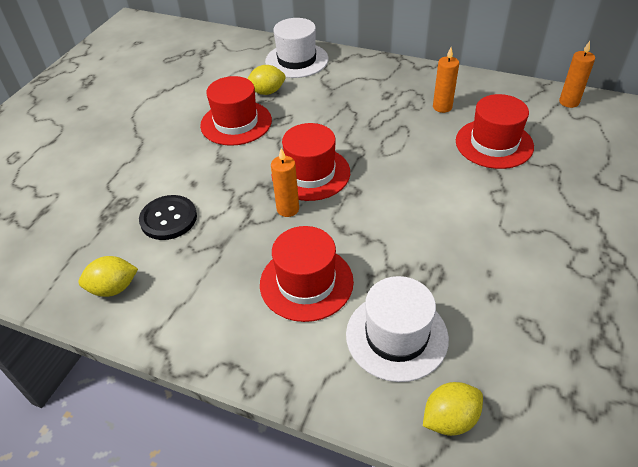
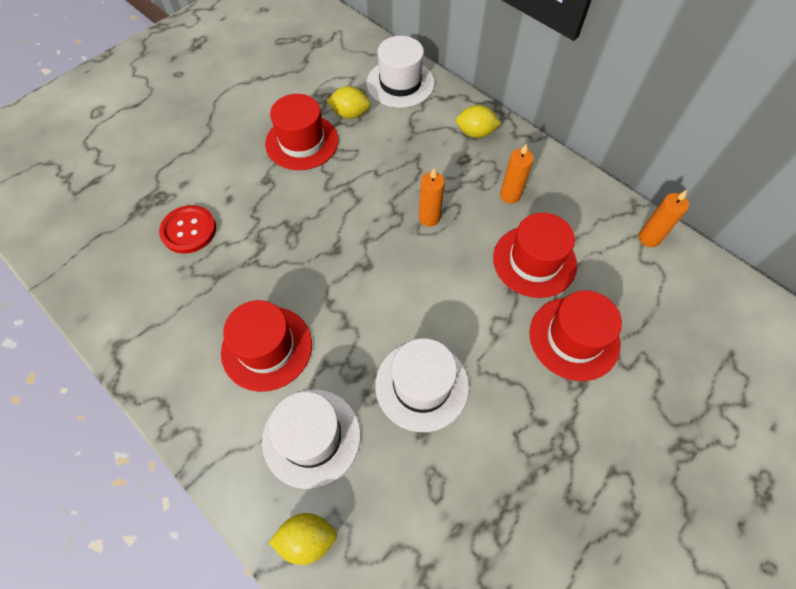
camera: 20 degrees right, 15 degrees up
(113, 288) = (111, 285): yellow lemon -> yellow lemon (475, 133)
(168, 219) = (189, 230): black button -> red button
(288, 209) = (294, 261): orange candle -> orange candle (429, 218)
(311, 173) = (337, 228): red hat -> red hat (574, 338)
(466, 260) = (422, 385): none -> white hat

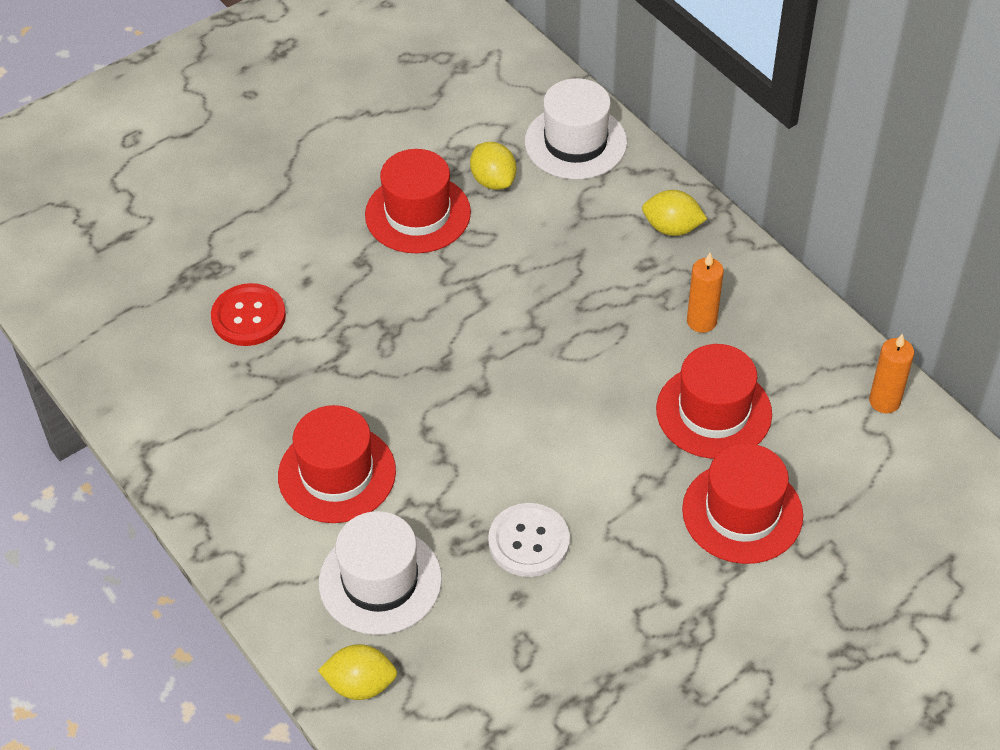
camera: 10 degrees right, 10 degrees down
(350, 114) = (493, 181): yellow lemon -> yellow lemon turned 45 degrees clockwise
(422, 385) = (529, 542): white hat -> white button
(429, 218) = (580, 338): orange candle -> none

